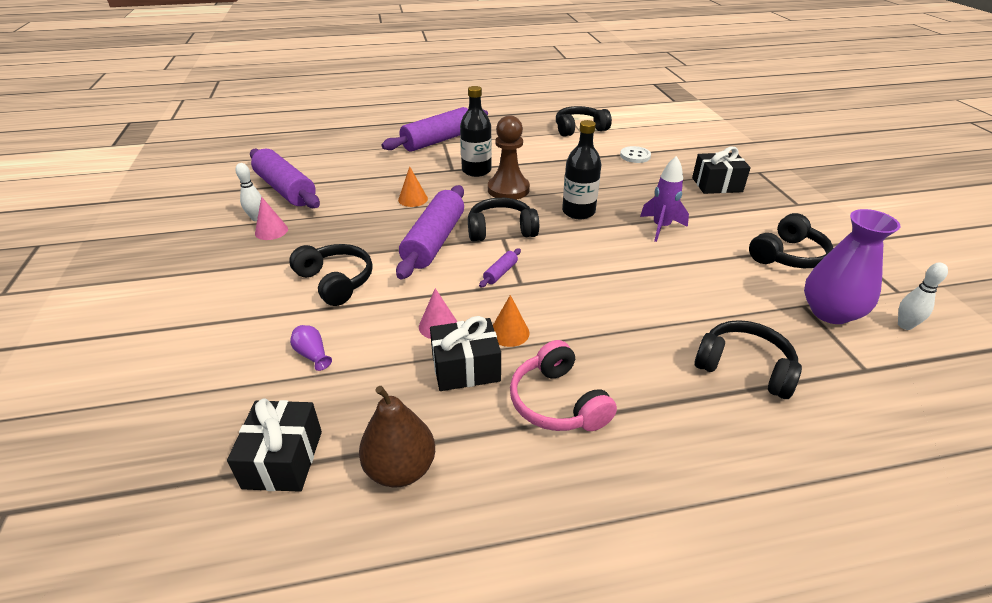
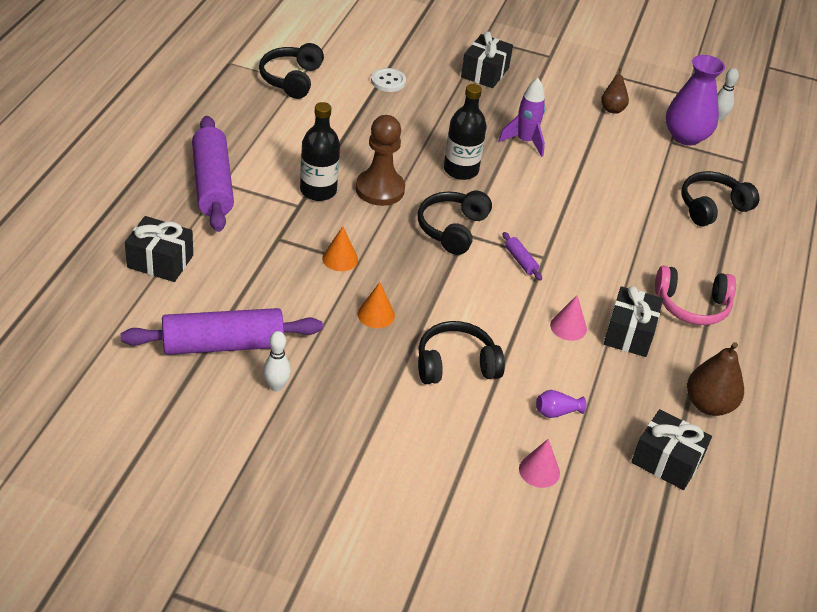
camera: 65 degrees left, 5 degrees up
(271, 231) = (317, 382): pink cone -> pink cone (539, 471)
(348, 149) = (160, 261): none -> black gift
(434, 241) = (437, 277): purple rolling pin -> none
(509, 332) = (603, 293): orange cone -> orange cone (376, 314)
(788, 255) = (612, 109): black headphones -> brown pear

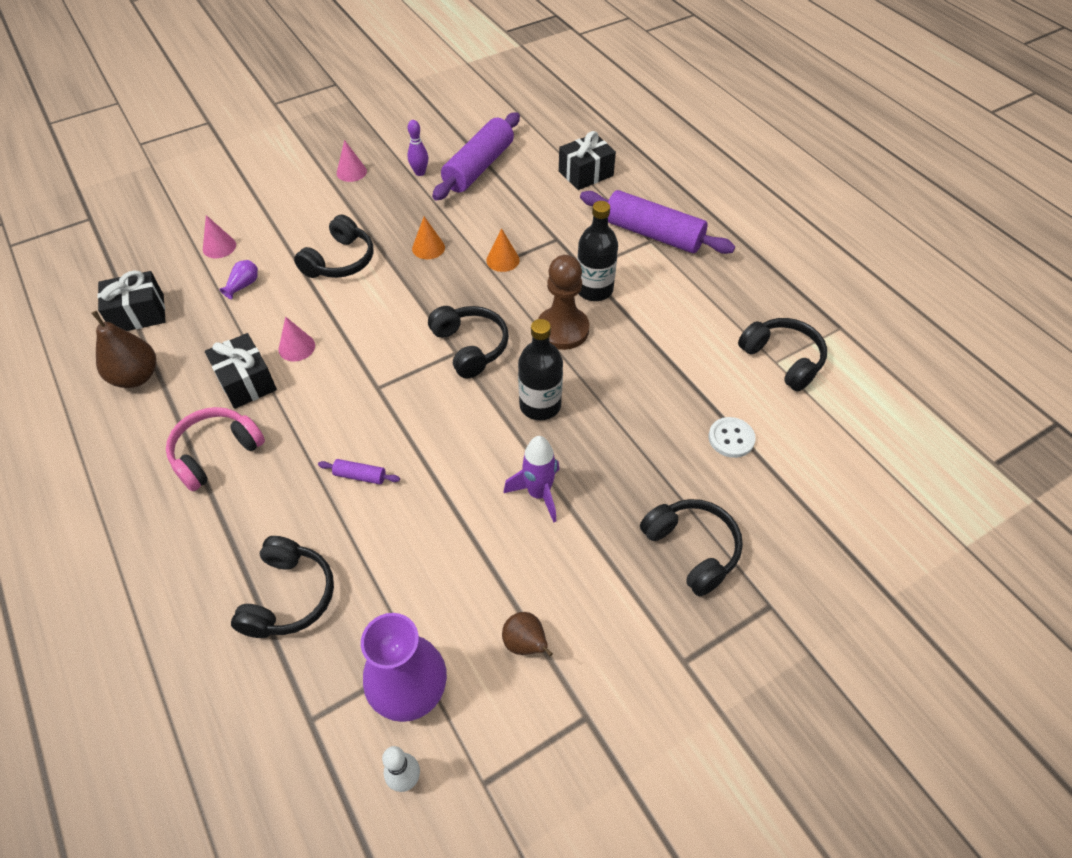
camera: 135 degrees right, 10 degrees up
(276, 386) = (420, 172): white bowling pin -> purple bowling pin
(330, 445) = (351, 172): none -> pink cone
(485, 72) = (692, 549): black gift -> black headphones
(520, 261) = (390, 367): purple rolling pin -> purple rolling pin (360, 476)

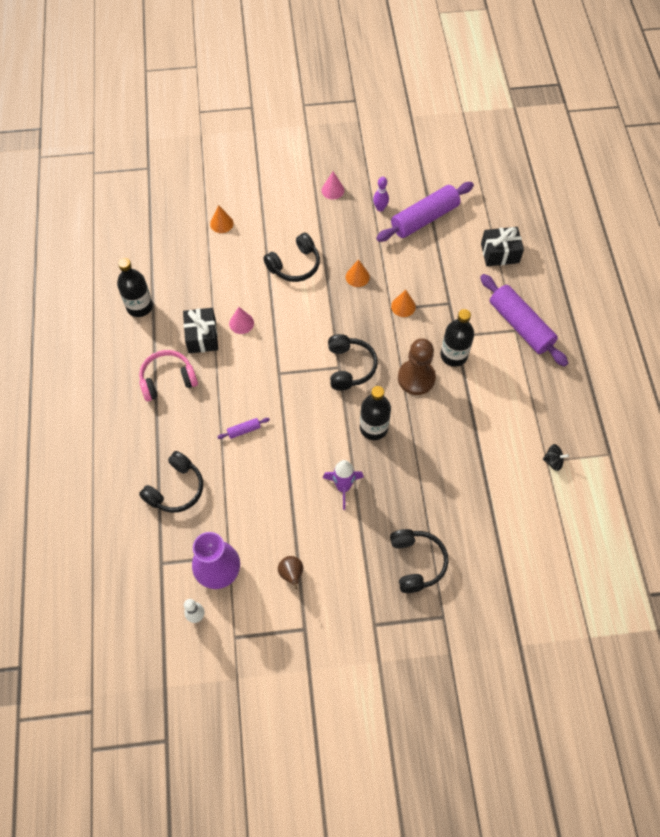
camera: 25 degrees right, 10 degrees up
(136, 377) = (139, 306): brown pear -> black bottle
(139, 314) = (155, 259): black gift -> none
(219, 247) = (221, 223): pink cone -> orange cone
(243, 285) = (226, 261): purple vase -> none
(360, 476) = (244, 430): purple rolling pin -> purple rolling pin turned 60 degrees counterclockwise
(731, 438) = (483, 502): white button -> none
(782, 359) = (553, 461): black headphones -> black spinning top

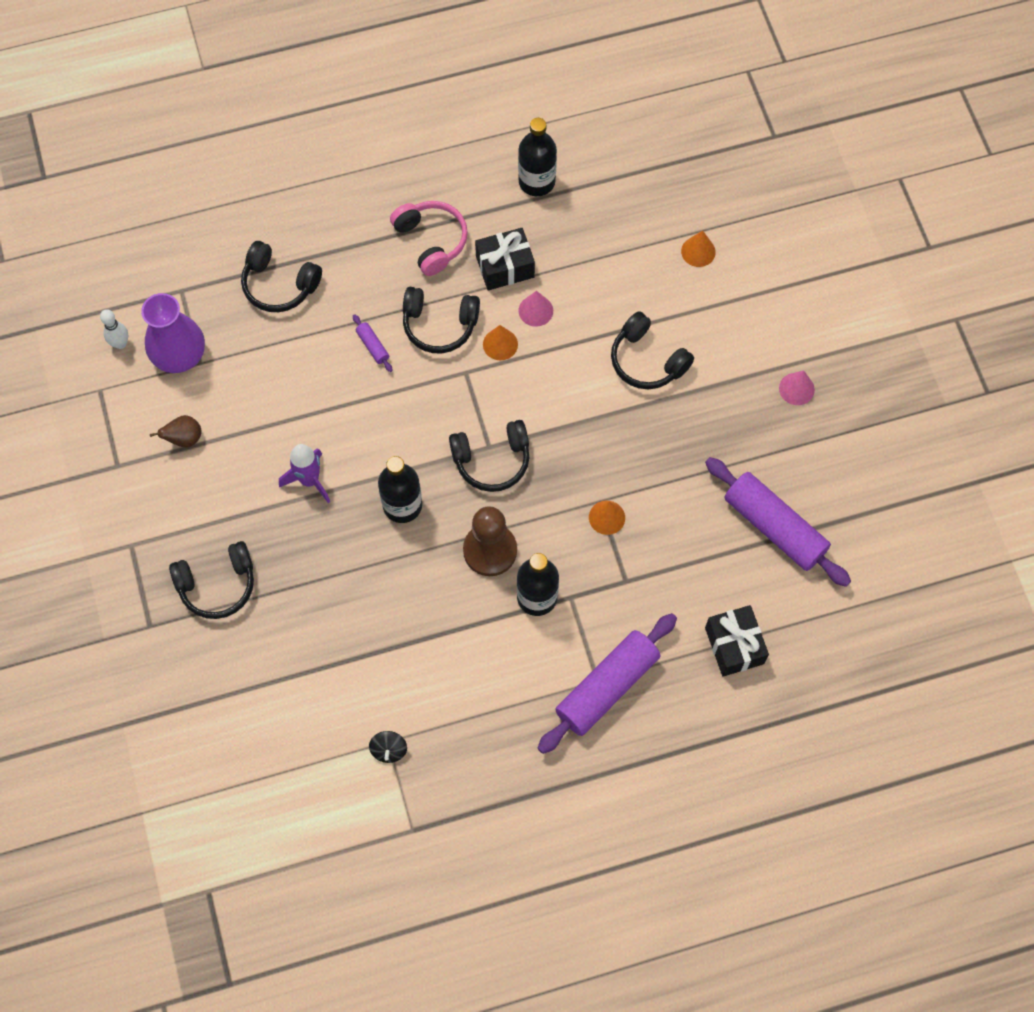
camera: 80 degrees right, 5 degrees up
(238, 384) = (439, 325): none -> black headphones
(357, 277) = (645, 447): orange cone -> orange cone (500, 344)
(380, 208) = (778, 461): purple bowling pin -> none

